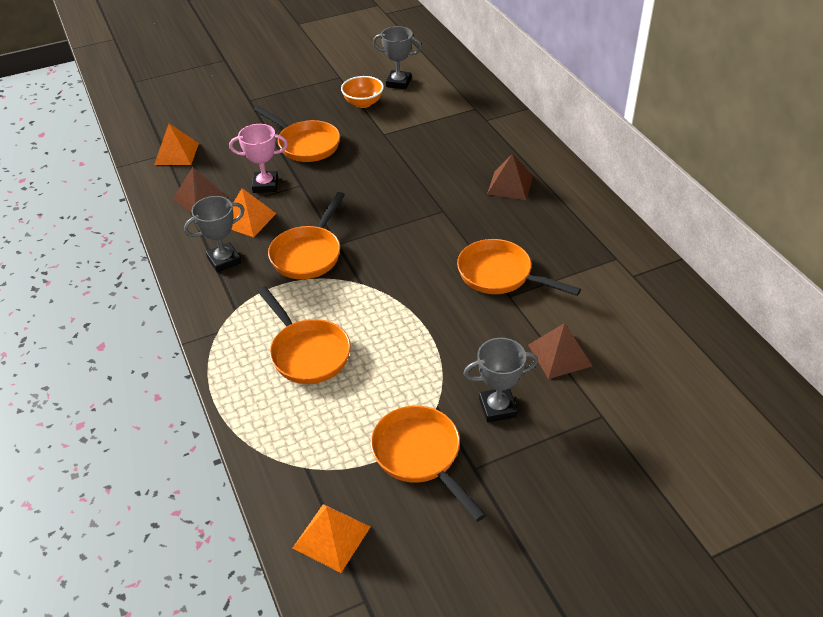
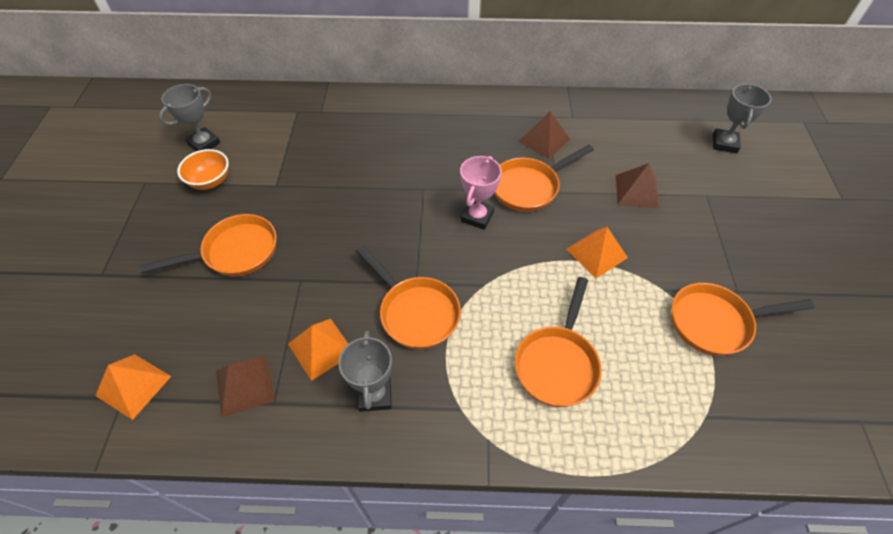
camera: 65 degrees left, 10 degrees up
(265, 185) = (274, 312): pink trophy -> pink trophy (477, 217)
(307, 352) = (557, 363): orange pan -> orange pan turned 120 degrees clockwise
(331, 537) = (791, 424): orange pyramid -> orange pyramid (596, 253)
(497, 408) = (678, 251): grey trophy -> grey trophy (724, 143)
(510, 185) = (421, 135): brown pyramid -> brown pyramid (544, 140)

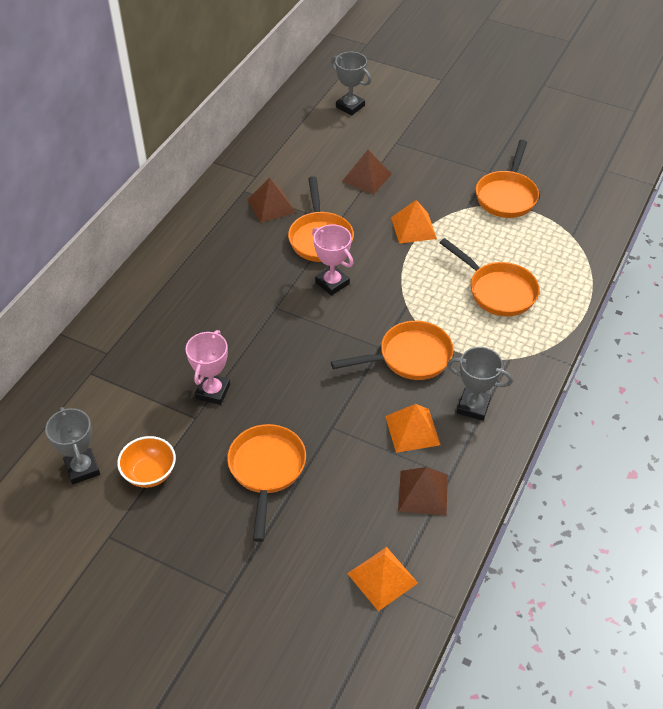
camera: 65 degrees left, 5 degrees down
(308, 185) = (213, 391): none -> pink trophy

